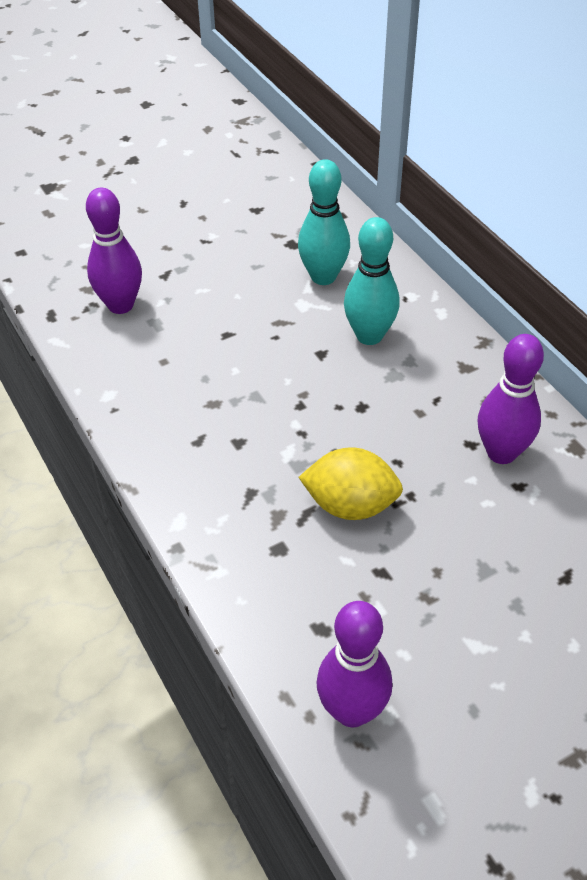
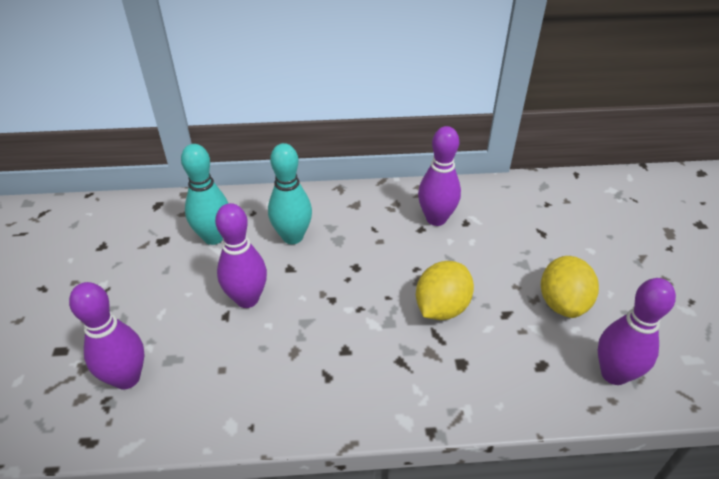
camera: 65 degrees left, 5 degrees down
(257, 340) = (247, 299): none -> purple bowling pin
(440, 630) = (562, 303): none -> yellow lemon

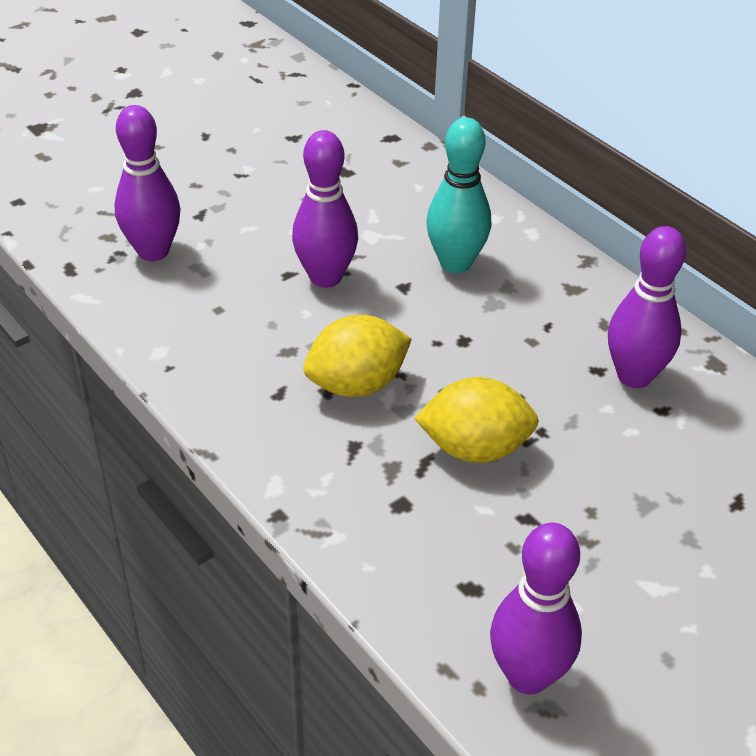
camera: 55 degrees right, 0 degrees up
(214, 237) = (388, 204): turquoise bowling pin -> none
(562, 303) = (610, 574): yellow lemon -> yellow lemon (357, 384)

